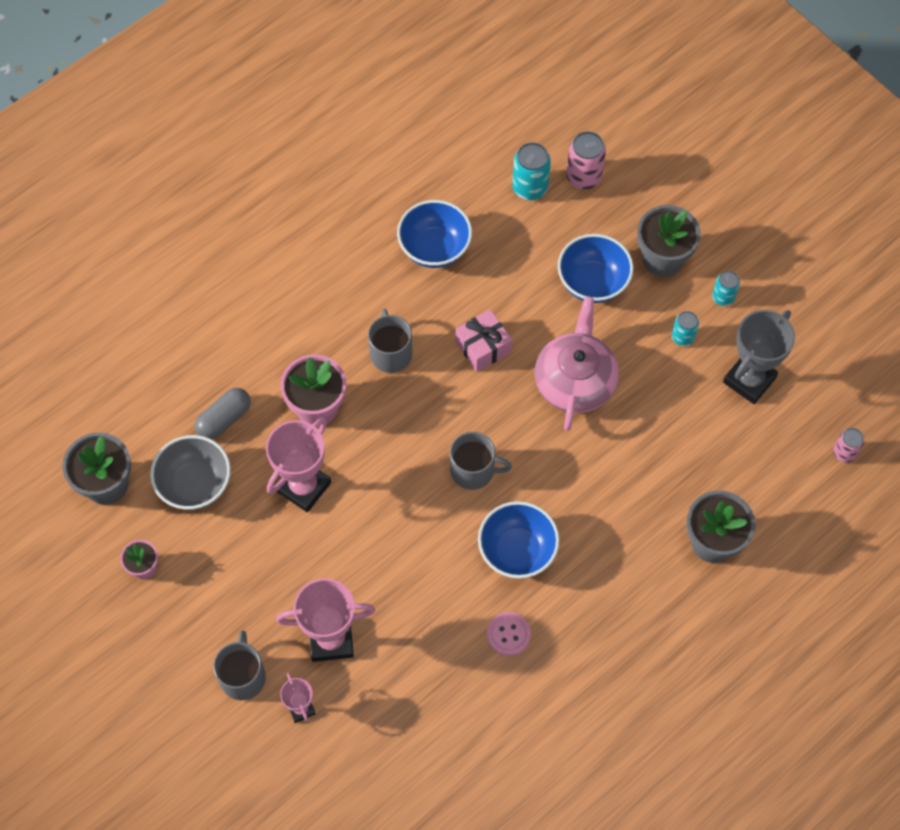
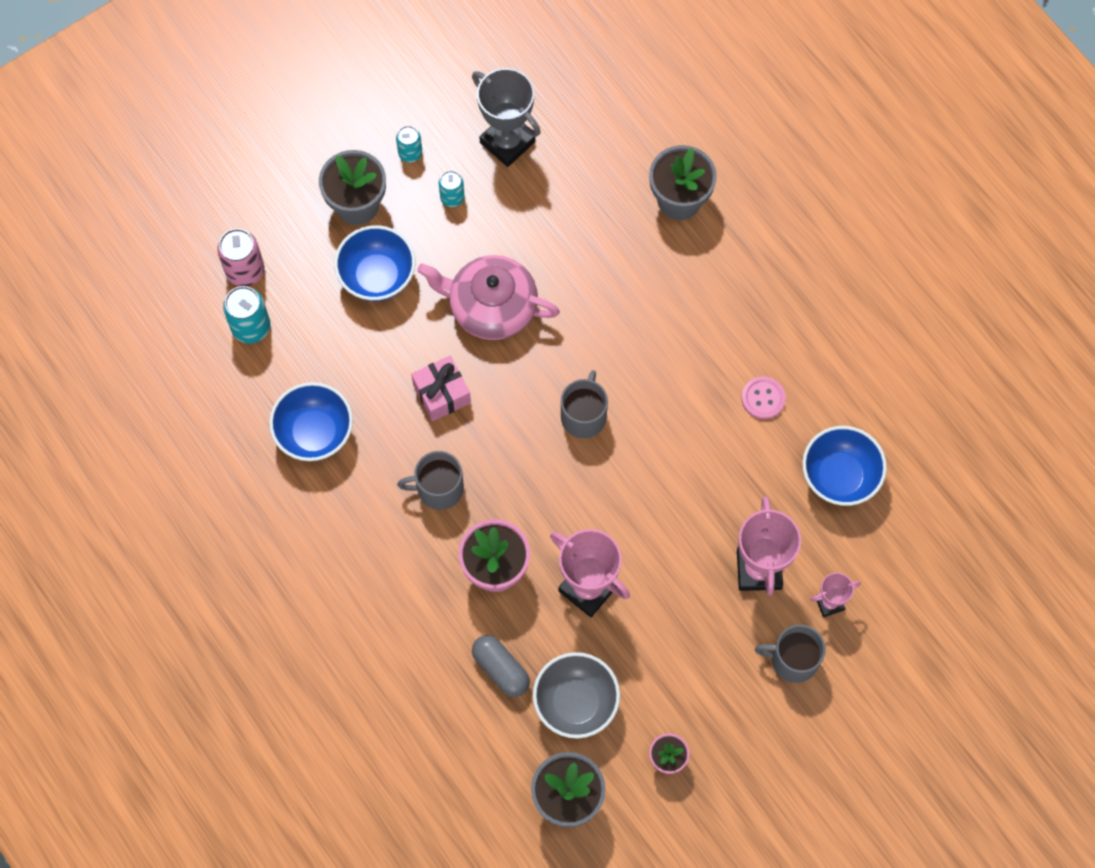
camera: 85 degrees left, 5 degrees up
(517, 551) = (676, 382): blue bowl -> blue bowl (839, 476)
(844, 453) = (595, 69): pink can -> none

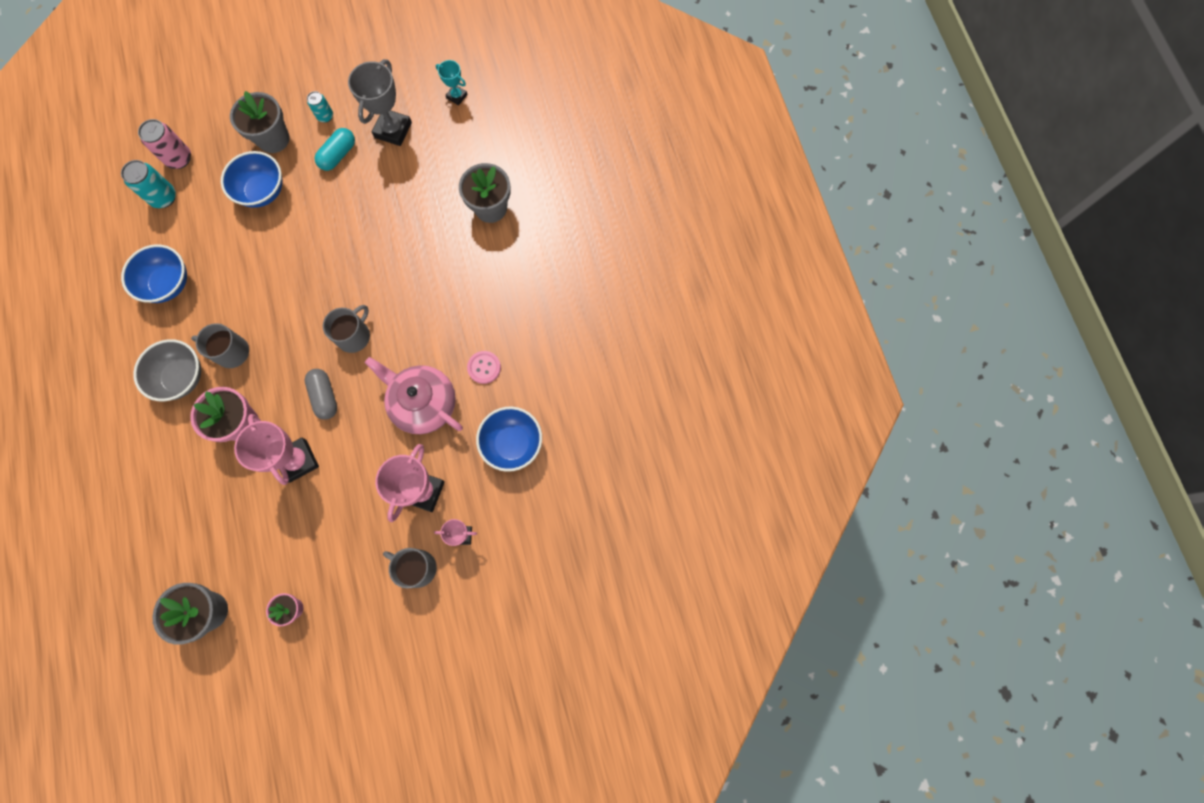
camera: 20 degrees right, 5 degrees up
(442, 394) = (266, 286): pink gift -> none
(452, 197) = (338, 155): turquoise can -> turquoise capsule
(491, 306) = (328, 238): pink teapot -> pink teapot (423, 403)
(500, 669) = (210, 497): grey capsule -> grey capsule (325, 396)
(507, 142) = (393, 130): grey trophy -> grey trophy turned 45 degrees clockwise
(568, 72) = (457, 96): none -> turquoise trophy
(575, 702) = (249, 541): grey bowl -> grey bowl (182, 377)

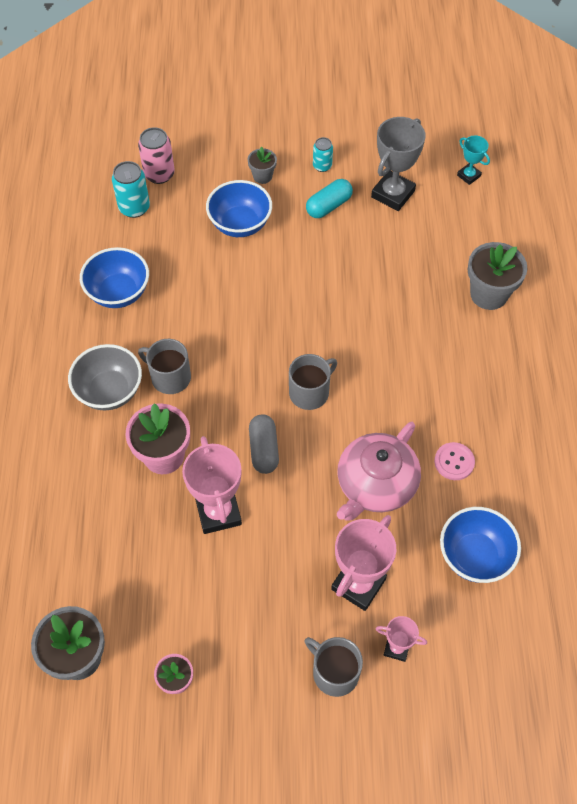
camera: 15 degrees right, 15 degrees down
(273, 139) = (262, 176): grey flower pot -> grey flower pot, size x0.55
(423, 403) = (375, 484): pink teapot -> pink teapot turned 105 degrees counterclockwise

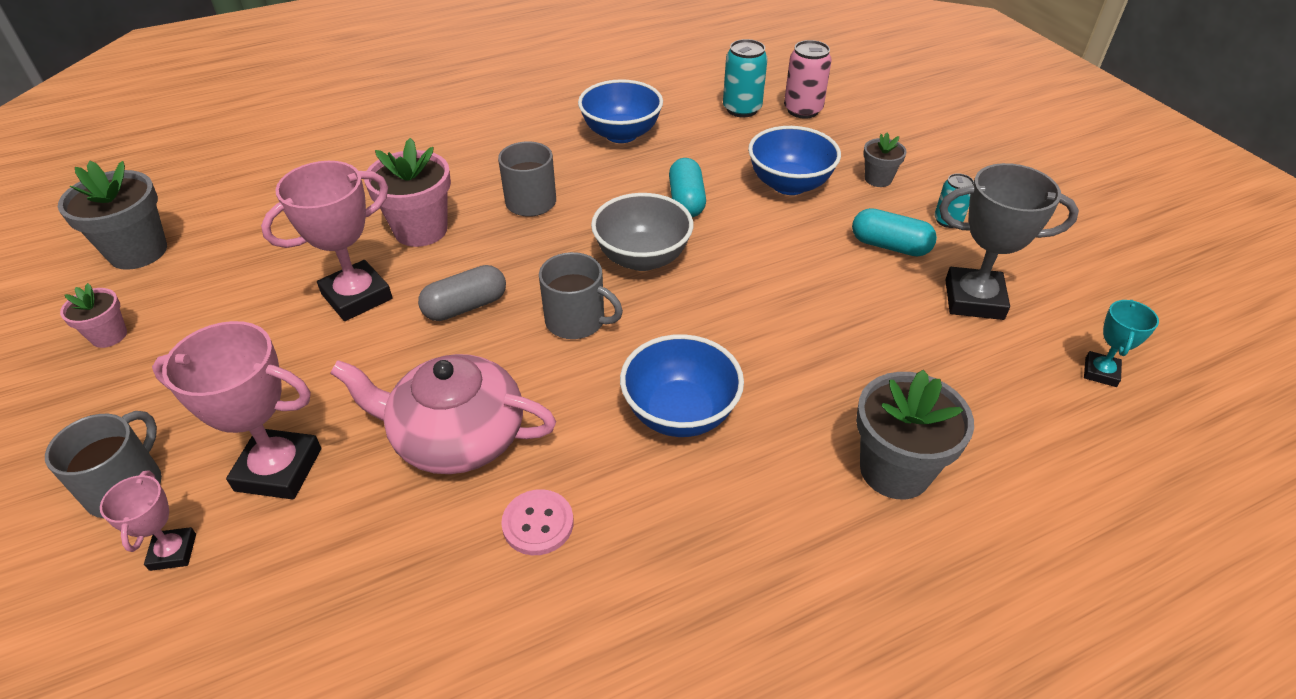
camera: 65 degrees right, 15 degrees down
(110, 391) = (488, 168): grey bowl -> grey bowl (642, 258)
(224, 287) = (686, 201): none -> turquoise capsule
(474, 556) = (365, 611): blue bowl -> blue bowl (680, 413)

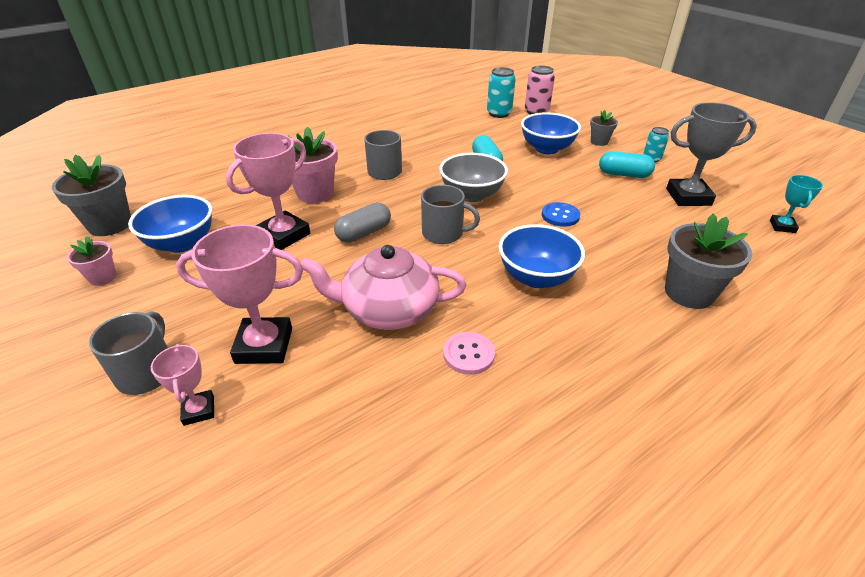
camera: 10 degrees left, 5 degrees down
(621, 134) = (428, 132): blue bowl -> blue bowl (182, 243)
(759, 310) = (560, 216): none -> blue button

